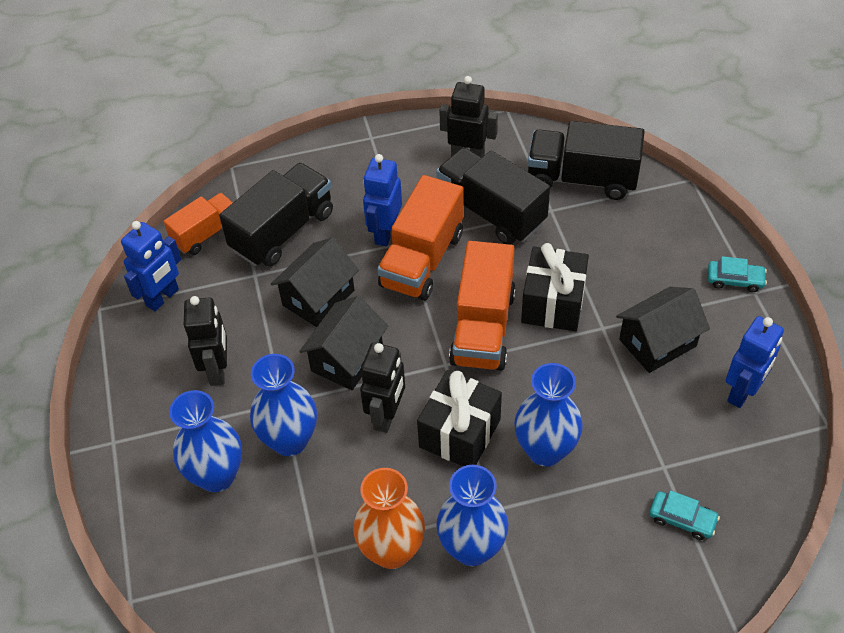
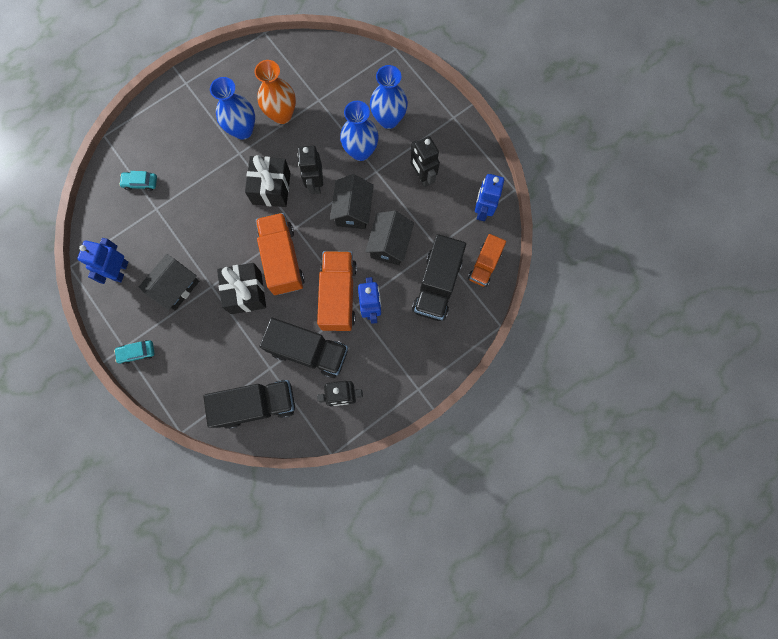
camera: 155 degrees right, 25 degrees up
(545, 450) = (222, 195): blue vase -> none

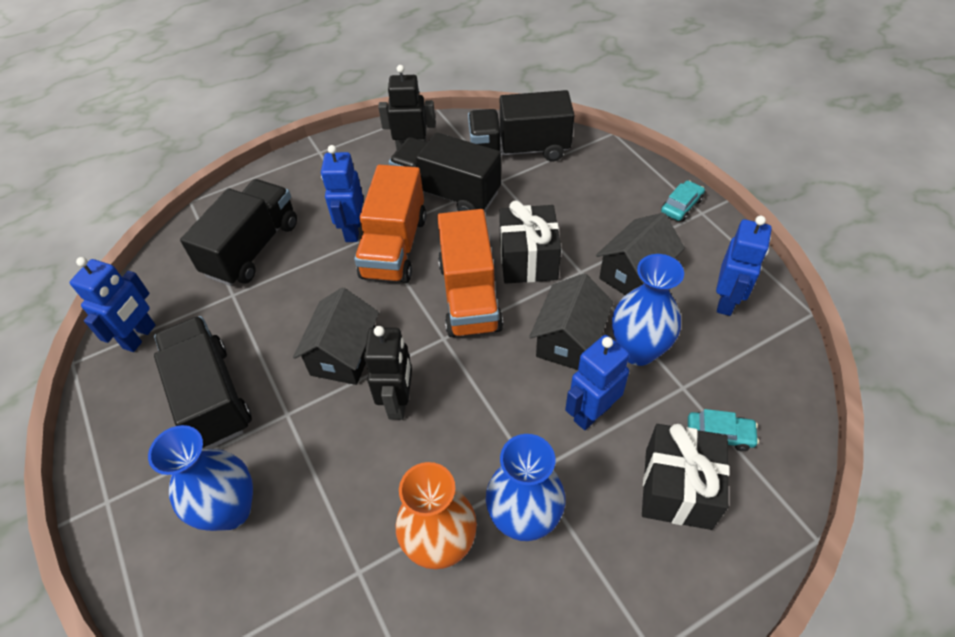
camera: 170 degrees left, 25 degrees down
(137, 352) = (681, 206): turquoise car -> turquoise car turned 45 degrees counterclockwise
(208, 188) = (591, 413): none -> blue robot
(271, 188) = (476, 402): black gift -> black gift (677, 488)
(360, 151) = (303, 452): blue vase -> blue vase (638, 350)
(389, 244) = (301, 302): black house -> black house (569, 340)
(422, 177) = (211, 396): black robot -> black truck
(484, 265) = (175, 266): orange truck -> none

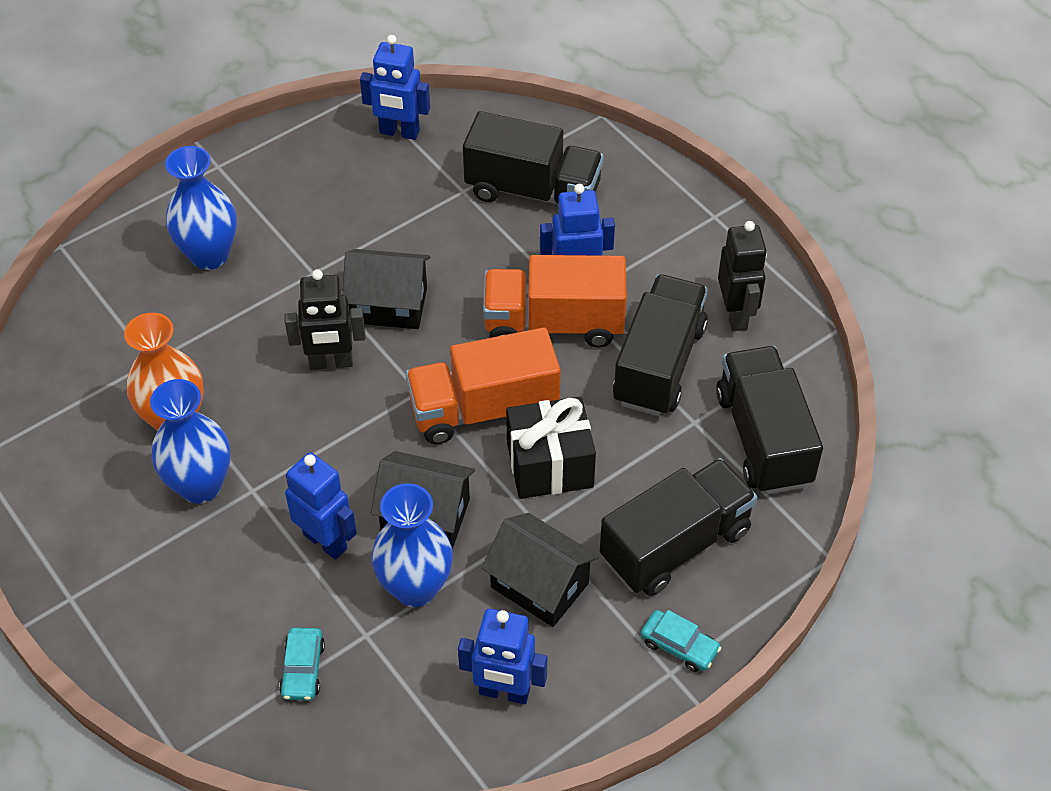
camera: 80 degrees right, 0 degrees up
(211, 396) = (330, 208): black truck -> black truck (675, 545)
(677, 488) = (235, 624): black gift -> none

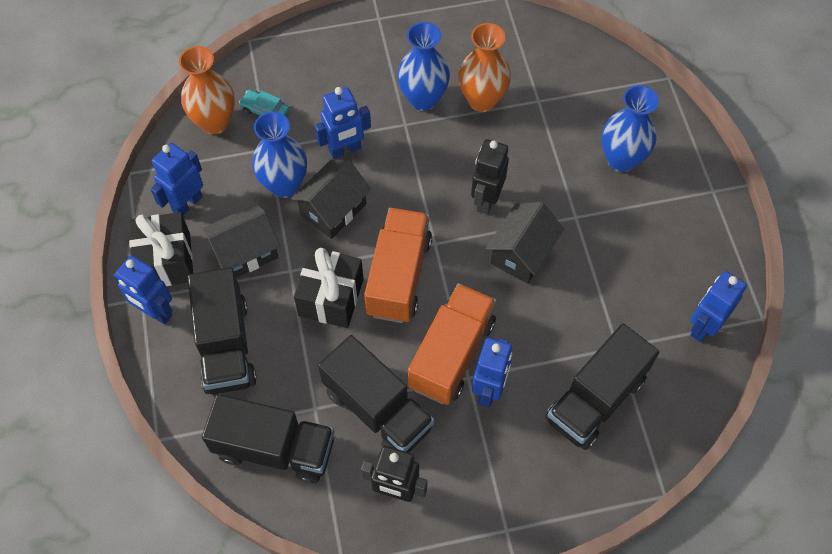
camera: 115 degrees right, 10 degrees up
(352, 726) = (215, 122): none -> orange vase
(602, 671) = (166, 261): none -> black gift
(679, 646) = (155, 312): turquoise car -> blue robot

